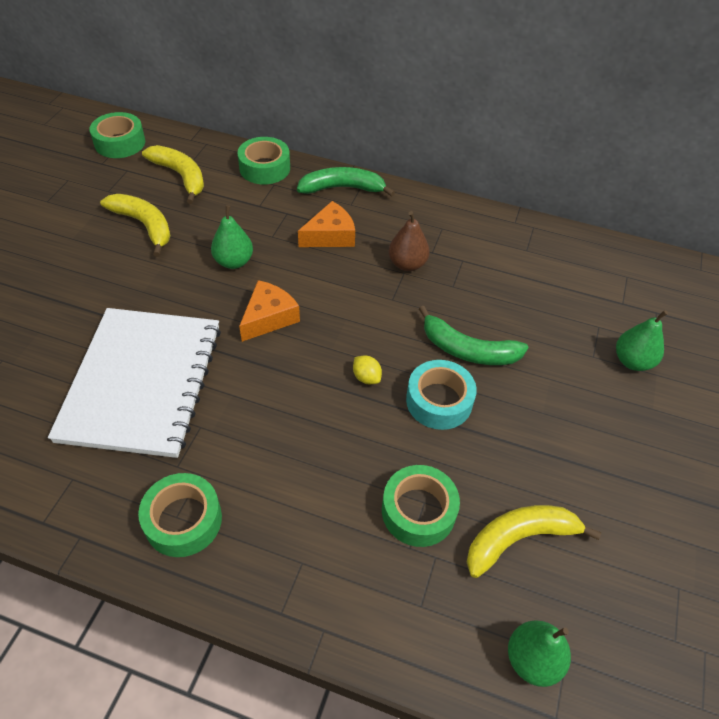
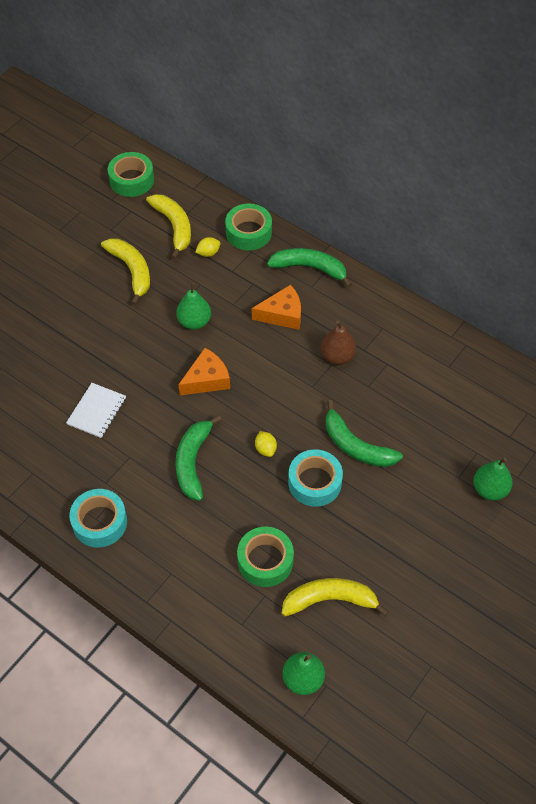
camera: 20 degrees right, 5 degrees up
(142, 382) = (96, 411): white notebook -> white notebook, size x0.42
(183, 520) = (99, 522): green tape -> turquoise tape
(227, 194) = (208, 253): none -> yellow lemon
(283, 413) = (193, 462): none -> green banana

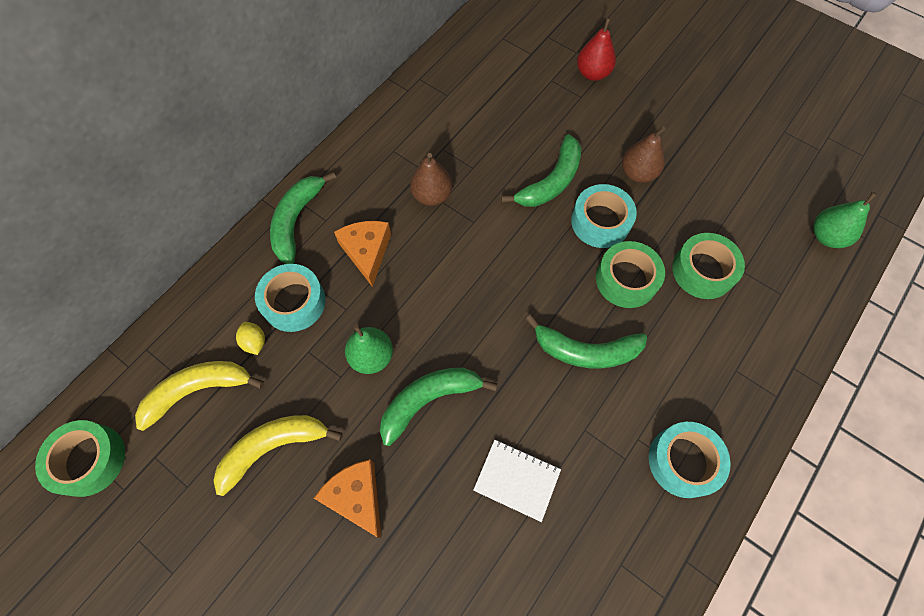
camera: 90 degrees left, 10 degrees up
(159, 357) = (428, 400): none -> green banana
(207, 379) = (464, 338): orange cheese -> orange cheese (356, 497)
(239, 272) = (294, 302): none -> turquoise tape
(248, 232) = (226, 291): green tape -> green tape (626, 279)
(265, 449) = (561, 270): yellow lemon -> none
(330, 600) = (736, 211): yellow banana -> none
(369, 518) = (638, 173): none -> brown pear
(490, 489) = (592, 73): green pear -> red pear

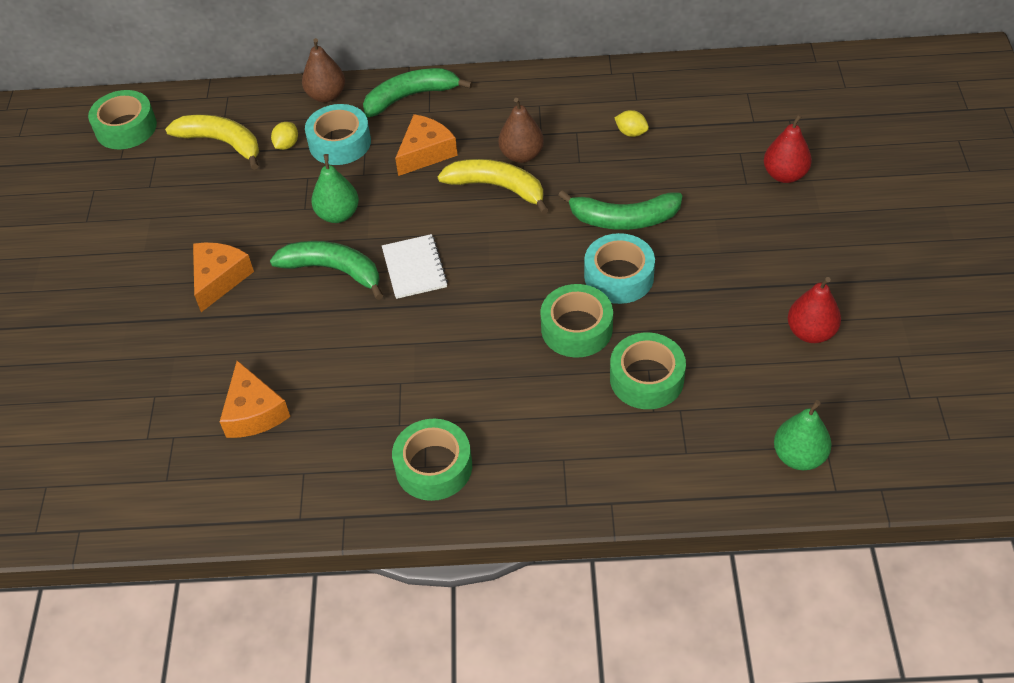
camera: 55 degrees right, 15 degrees down
(273, 448) = (215, 210): yellow banana -> yellow banana (497, 187)
(475, 120) = (631, 133): none -> yellow lemon
(517, 480) = (316, 364): white notebook -> white notebook (414, 268)
(529, 564) = (254, 412): none -> orange cheese
(586, 351) = (475, 341): green banana -> none
(638, 173) = (704, 272): brown pear -> brown pear (326, 95)
(683, 461) = (433, 466): turquoise tape -> green tape
(733, 158) = (810, 332): none -> red pear

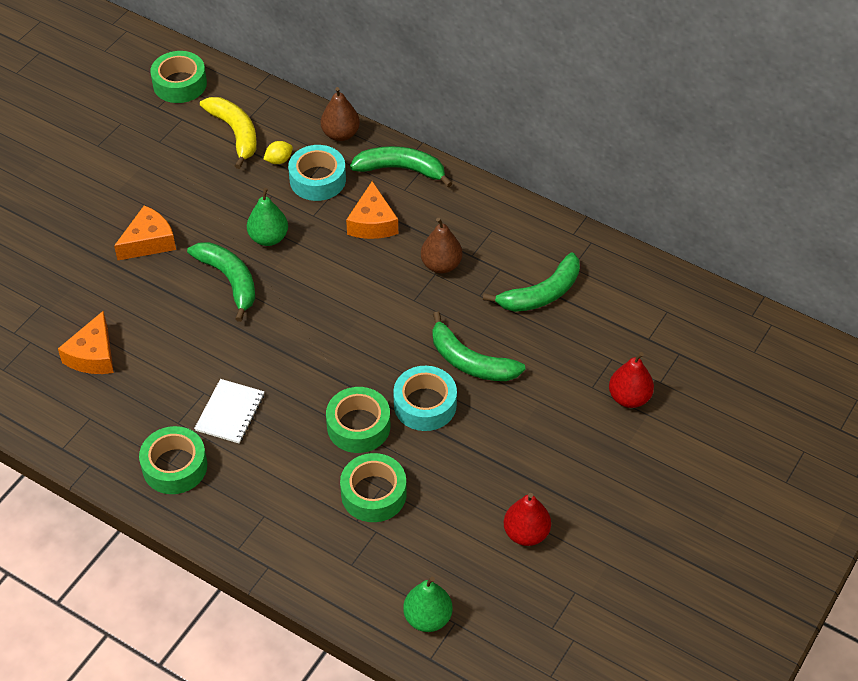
camera: 30 degrees right, 0 degrees up
(414, 268) = (286, 311): white notebook -> white notebook (230, 412)
(426, 152) = (372, 223): orange cheese -> orange cheese turned 105 degrees clockwise
(497, 187) = (399, 281): yellow banana -> none
(631, 133) = (541, 293): yellow lemon -> green banana

